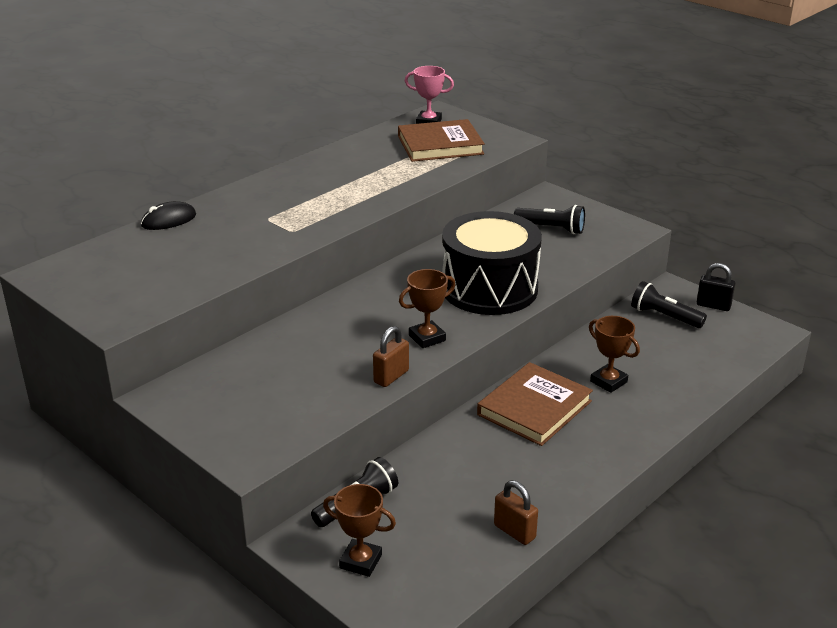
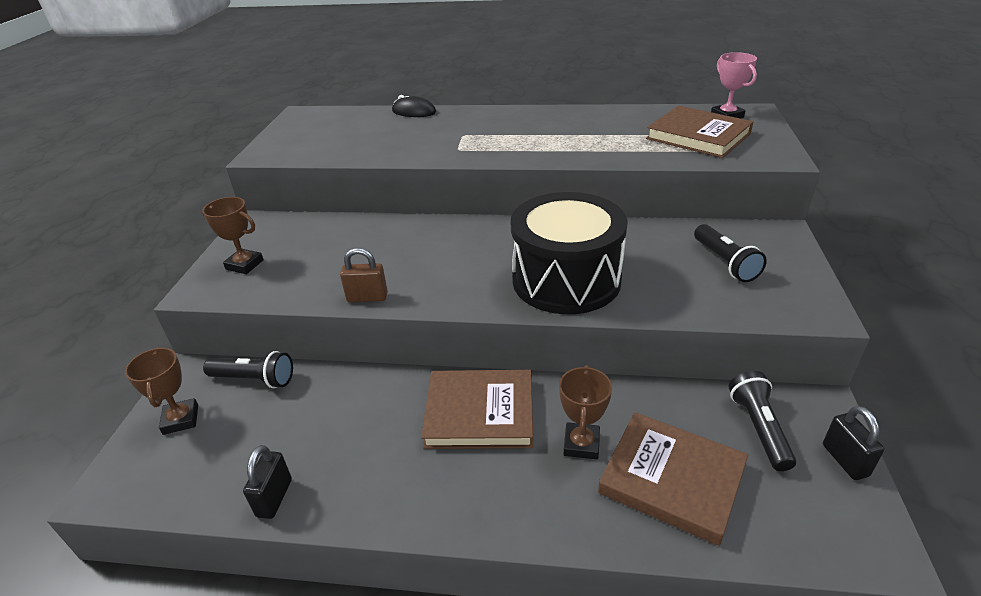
camera: 55 degrees right, 5 degrees up
(427, 338) = (445, 287): brown trophy -> brown trophy (244, 265)
(514, 531) = (274, 498): brown padlock -> black padlock
(669, 365) = (672, 479): none -> brown book

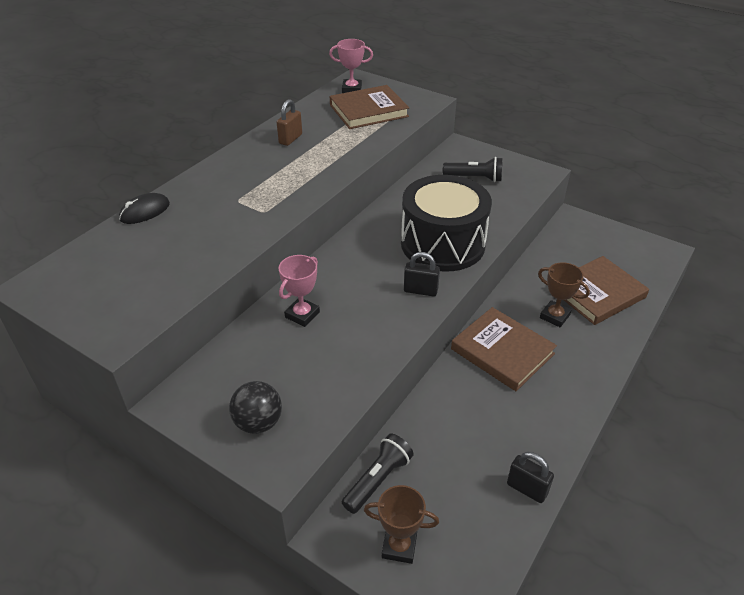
camera: 65 degrees left, 5 degrees up
(244, 265) = (258, 423): brown trophy -> black ball
(367, 297) = (385, 349): brown padlock -> brown padlock (290, 139)
(386, 238) = (302, 315): none -> pink trophy
(480, 413) = (502, 351): brown book -> brown book turned 75 degrees counterclockwise
(759, 428) = (577, 246): black flashlight -> none
(845, 460) = (612, 231): black padlock -> black padlock (420, 290)

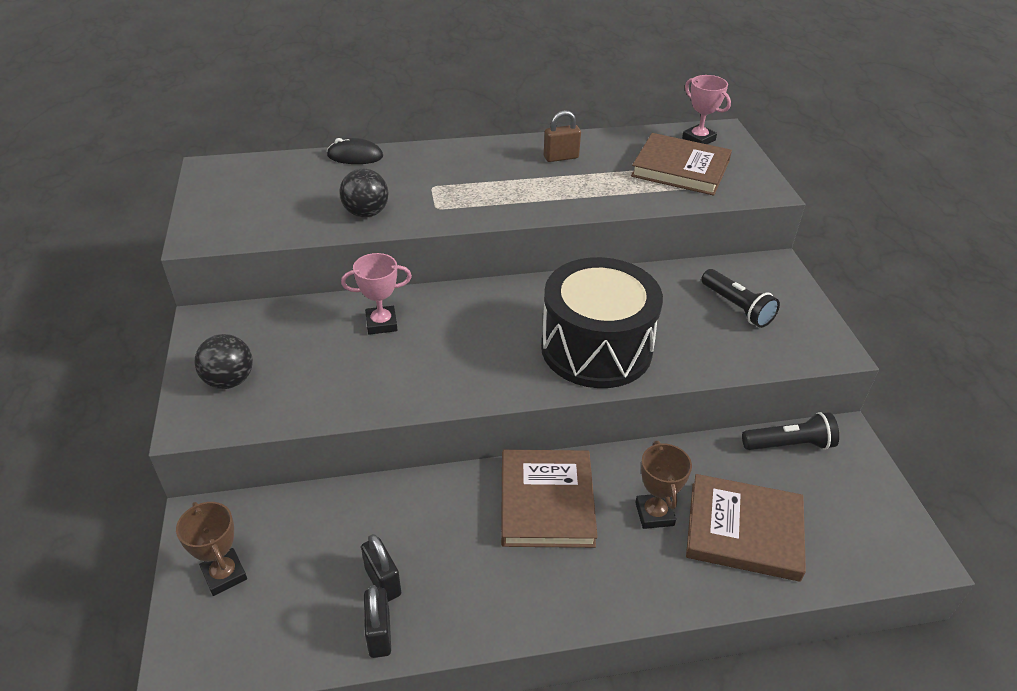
camera: 45 degrees right, 0 degrees up
(221, 243) = (366, 213): none -> black ball
(378, 480) = (285, 512): black flashlight -> black flashlight (789, 445)
(420, 290) = (506, 375): black padlock -> black padlock (383, 582)

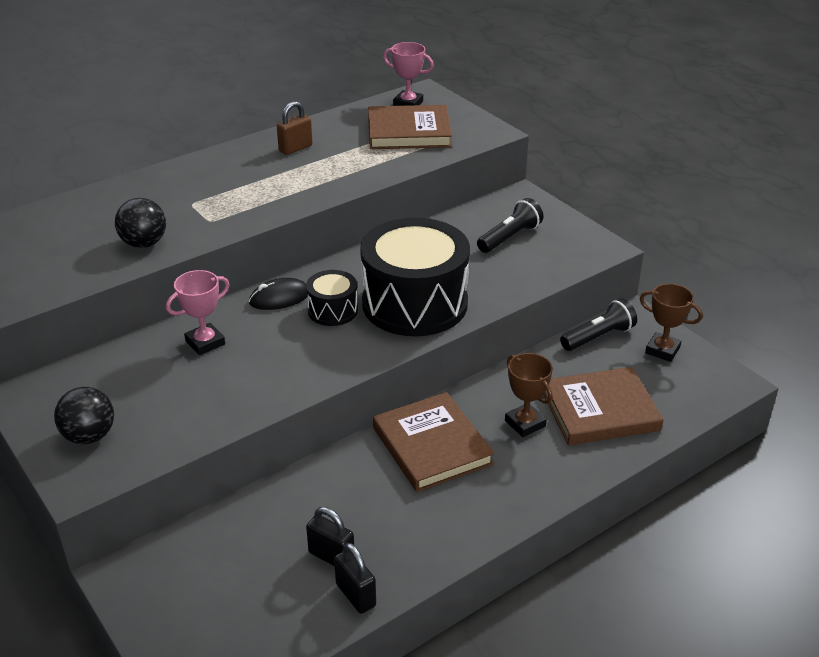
camera: 25 degrees left, 5 degrees down
(224, 575) = (179, 608): brown trophy -> brown trophy (662, 350)
(355, 156) = (91, 196): black mouse -> black mouse (280, 298)
(514, 329) = (332, 310): none -> black drum
(737, 307) = (510, 237): black flashlight -> black flashlight turned 75 degrees counterclockwise

